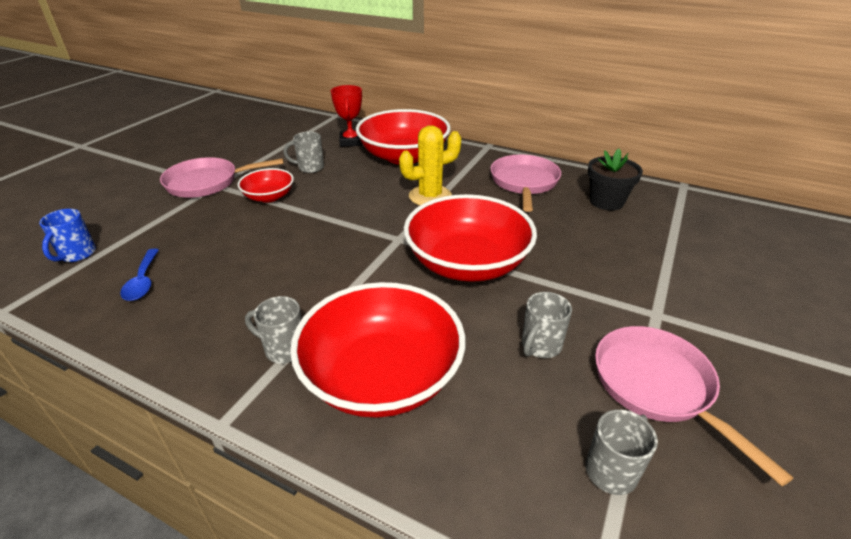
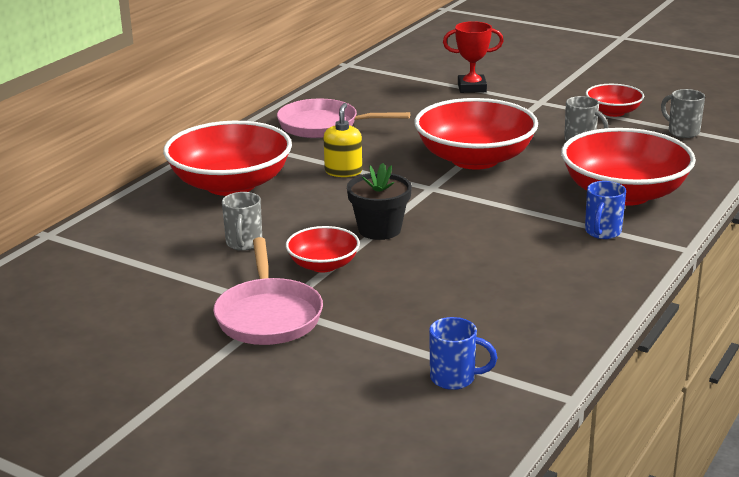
camera: 85 degrees left, 10 degrees down
(143, 281) = (510, 319): blue spoon -> none
(284, 349) = (602, 232): grey mug -> blue mug
(351, 141) = (165, 219): red trophy -> red trophy (472, 88)
(430, 196) = (343, 171): yellow cactus -> yellow soap dispenser
(606, 201) = (371, 96): black flower pot -> black flower pot (379, 229)
(657, 386) = (613, 112): pink pan -> red bowl

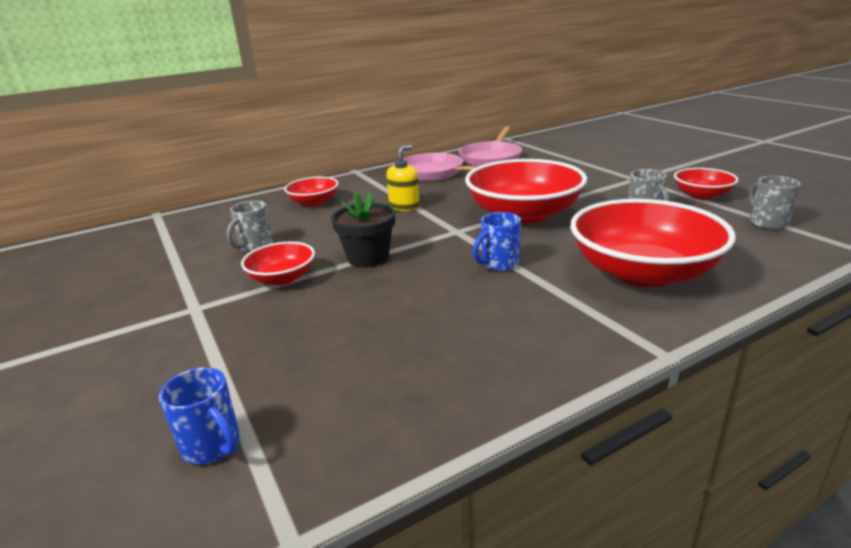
camera: 30 degrees right, 0 degrees up
(230, 184) = (314, 202): red bowl -> red bowl, size x0.51
(268, 316) = (175, 314): pink pan -> pink pan (491, 158)
(472, 88) = (584, 162): red trophy -> none
(602, 232) = (577, 309): blue mug -> blue mug (499, 264)

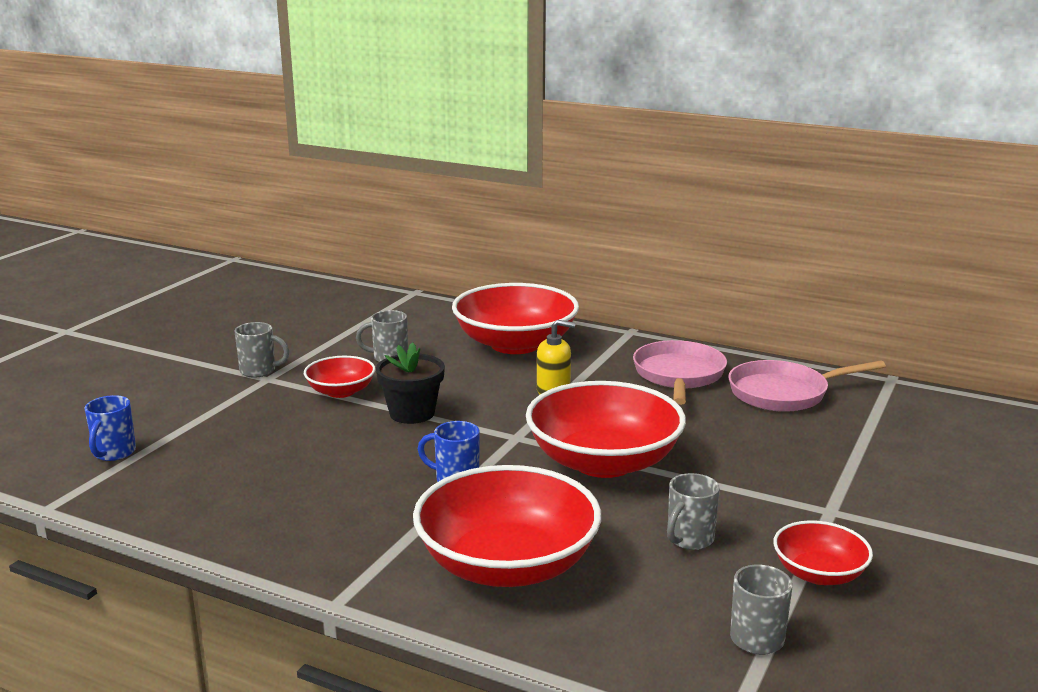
camera: 55 degrees right, 5 degrees down
(171, 309) = (259, 371): none -> grey mug
(314, 202) = (515, 344): red bowl -> red bowl, size x1.95

